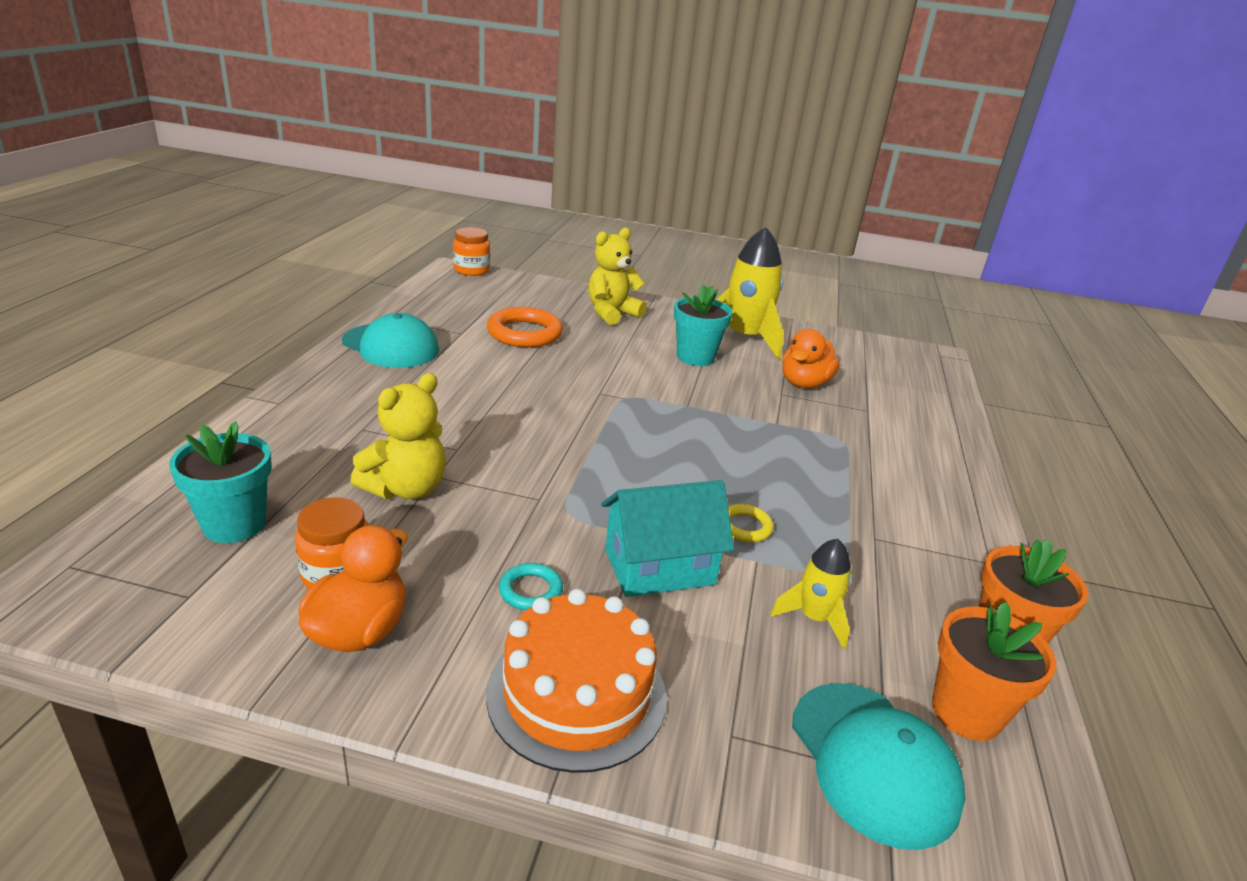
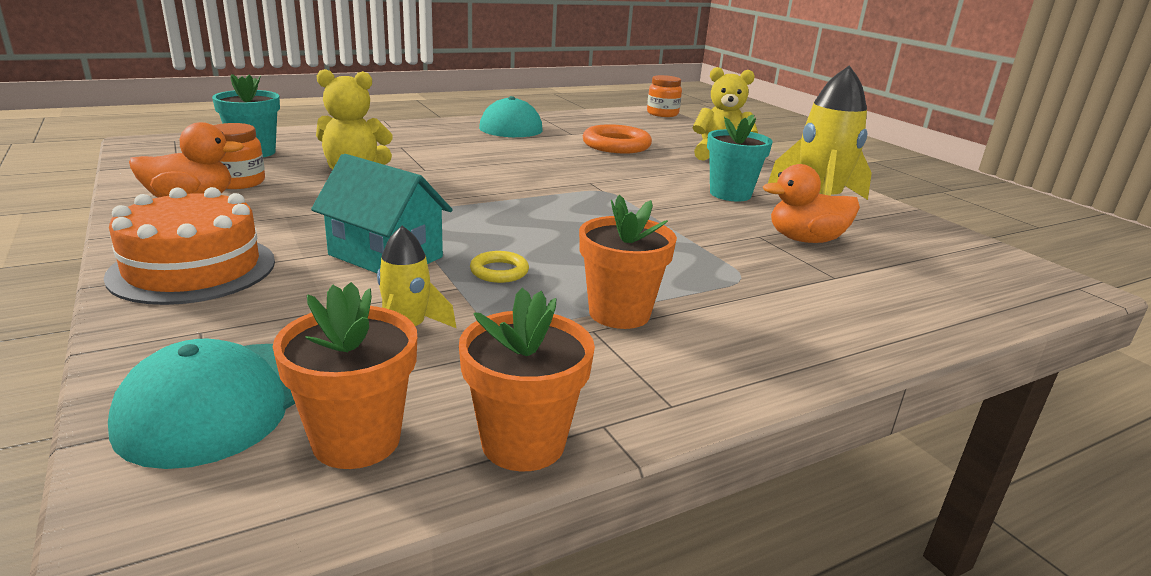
camera: 50 degrees right, 5 degrees down
(530, 591) = (293, 227): turquoise ring -> none
(858, 514) = (619, 313): none -> orange flower pot

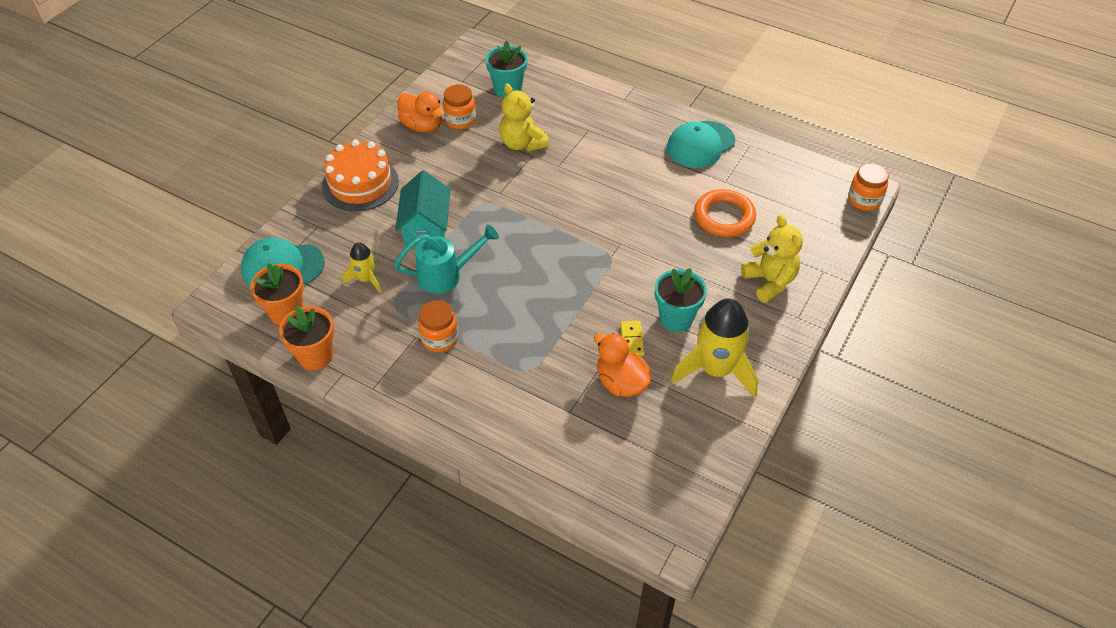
camera: 60 degrees right, 25 degrees up
(499, 271) = (446, 275): yellow ring -> turquoise watering can
(619, 313) = (440, 338): orange flower pot -> orange jar
(742, 217) = (632, 340): none -> yellow domino

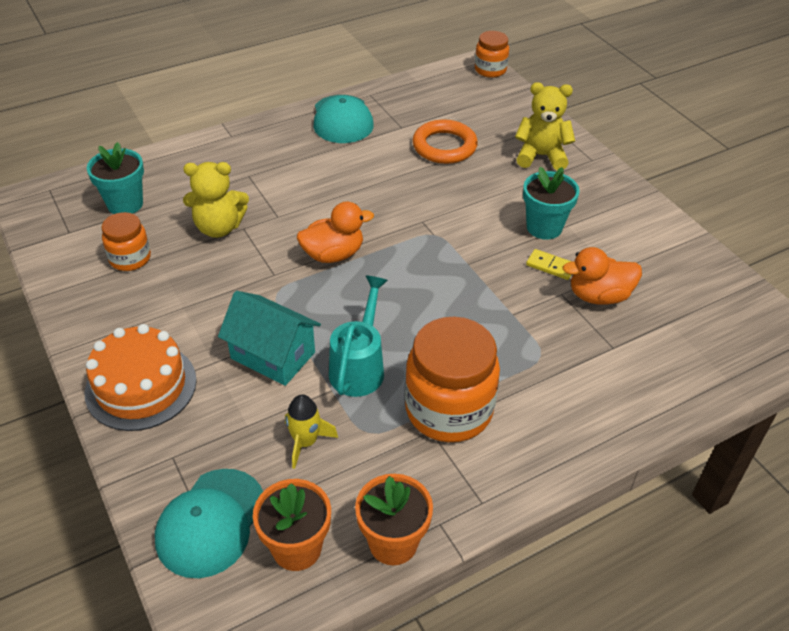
camera: 60 degrees left, 5 degrees down
(422, 126) = (103, 292): orange duck -> orange duck (333, 254)
(440, 338) = (449, 410): orange jar -> orange jar, size x1.82
(716, 370) = (620, 230): yellow rocket -> none

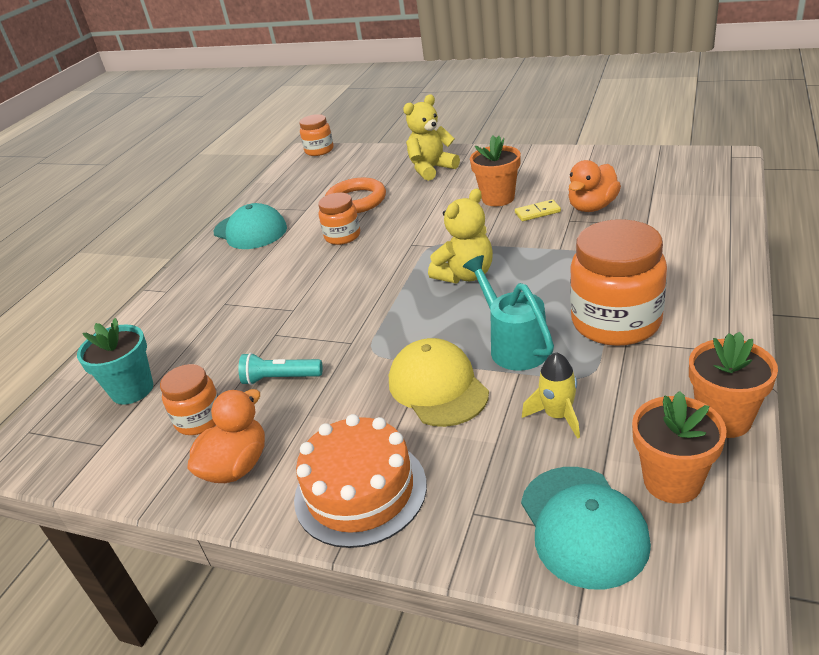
camera: 35 degrees left, 10 degrees down
(203, 266) = (280, 378): none -> turquoise flashlight
(219, 227) = (252, 347): yellow teddy bear -> yellow teddy bear (465, 275)
(273, 355) = (437, 387): turquoise house -> yellow cap
(333, 254) = (378, 301): orange duck -> orange duck (236, 466)
(390, 175) = (342, 236): none -> orange jar
(544, 227) = (498, 198): turquoise flower pot -> orange flower pot

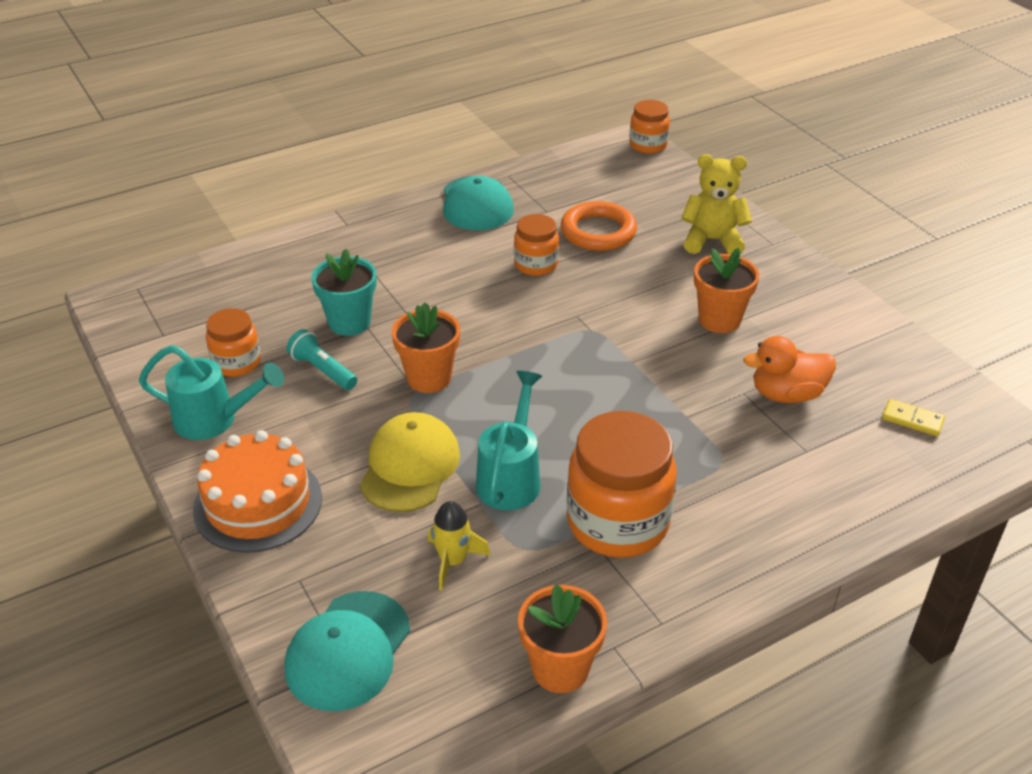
camera: 35 degrees right, 5 degrees up
(132, 390) = (227, 303): turquoise flower pot -> turquoise flower pot (349, 322)
(236, 466) = (214, 420): orange duck -> turquoise watering can
(465, 275) = (572, 381): yellow teddy bear -> none
(537, 212) = (729, 362): yellow domino -> yellow domino (912, 420)
(672, 481) = (449, 676): orange flower pot -> orange flower pot (429, 378)

